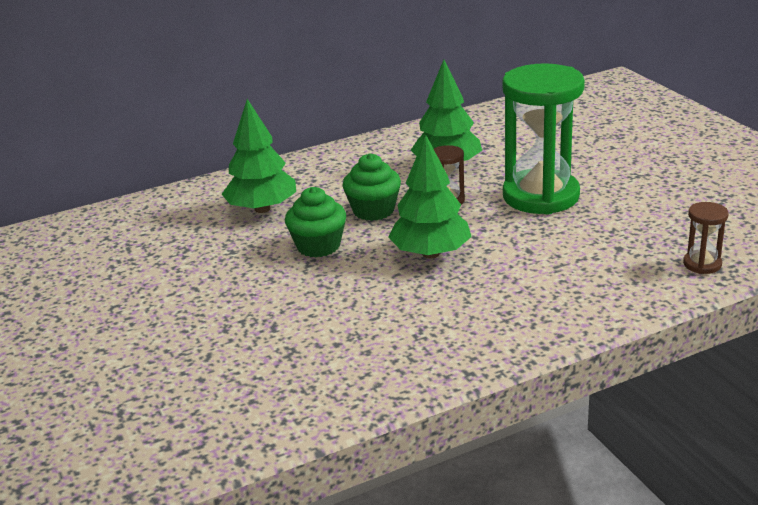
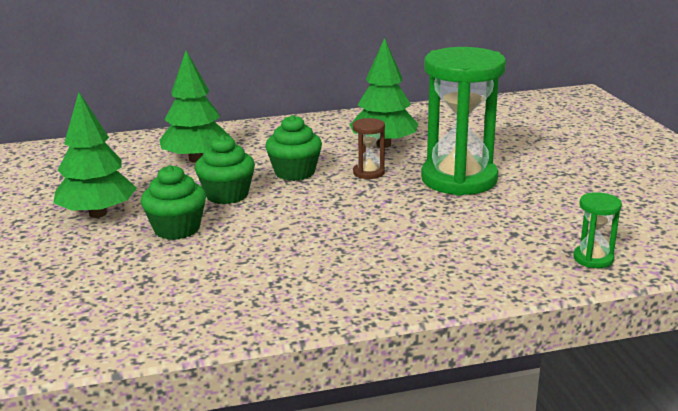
camera: 10 degrees right, 5 degrees down
(289, 292) = (177, 229): none -> green cupcake
(430, 253) = (326, 214): green tree -> green tree (97, 214)
(702, 264) = (593, 259): brown hourglass -> green hourglass

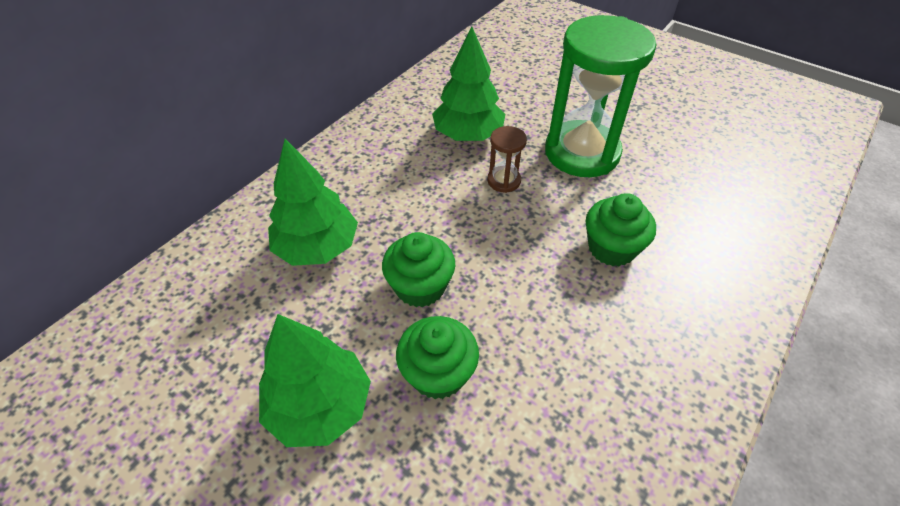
camera: 40 degrees left, 25 degrees up
(294, 172) = (441, 215): green cupcake -> green cupcake (611, 248)
(593, 259) = (777, 200): green hourglass -> none

